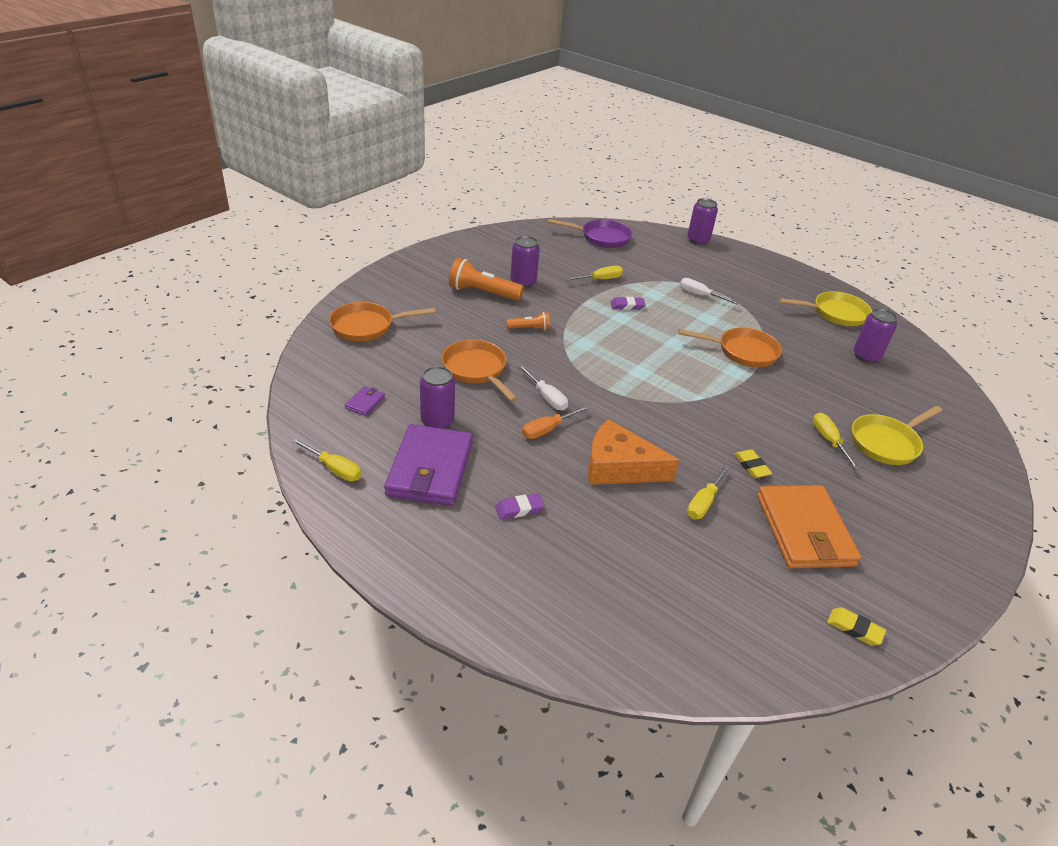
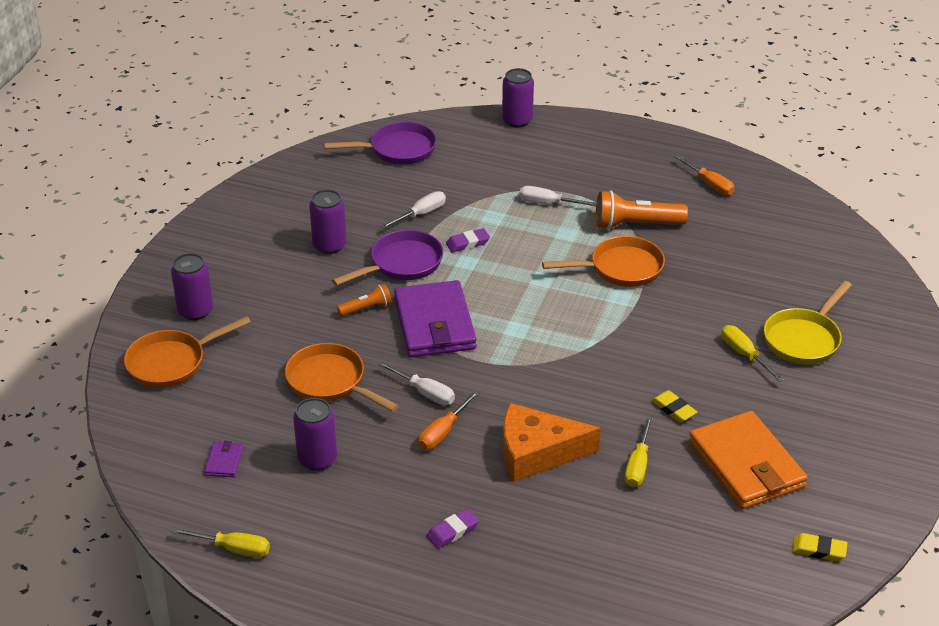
camera: 15 degrees left, 0 degrees up
(430, 469) = (337, 516): purple wallet -> purple wallet (434, 324)
(482, 292) = (287, 274): orange flashlight -> orange flashlight (635, 224)
(571, 307) = (402, 264): none -> purple pan
(600, 279) = (421, 214): yellow screwdriver -> white screwdriver
(835, 313) = (709, 184): yellow pan -> orange screwdriver
(866, 356) = (757, 234): purple can -> purple can (195, 311)

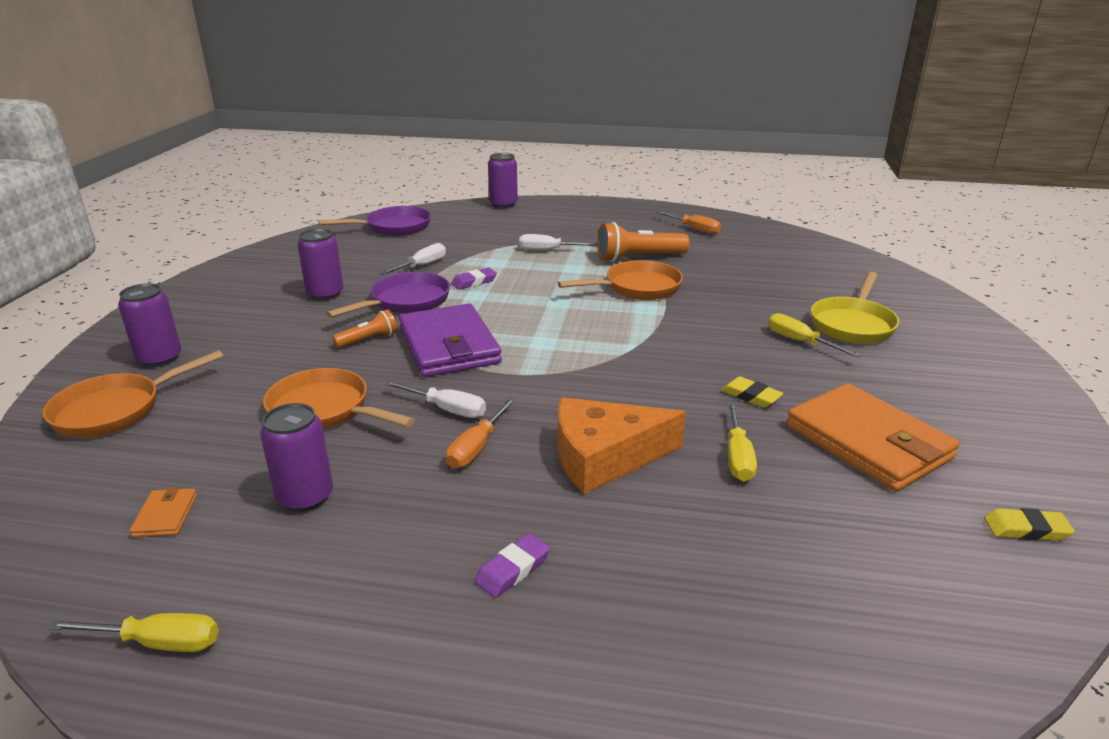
camera: 10 degrees left, 10 degrees down
(224, 461) = (165, 515): purple wallet -> orange wallet

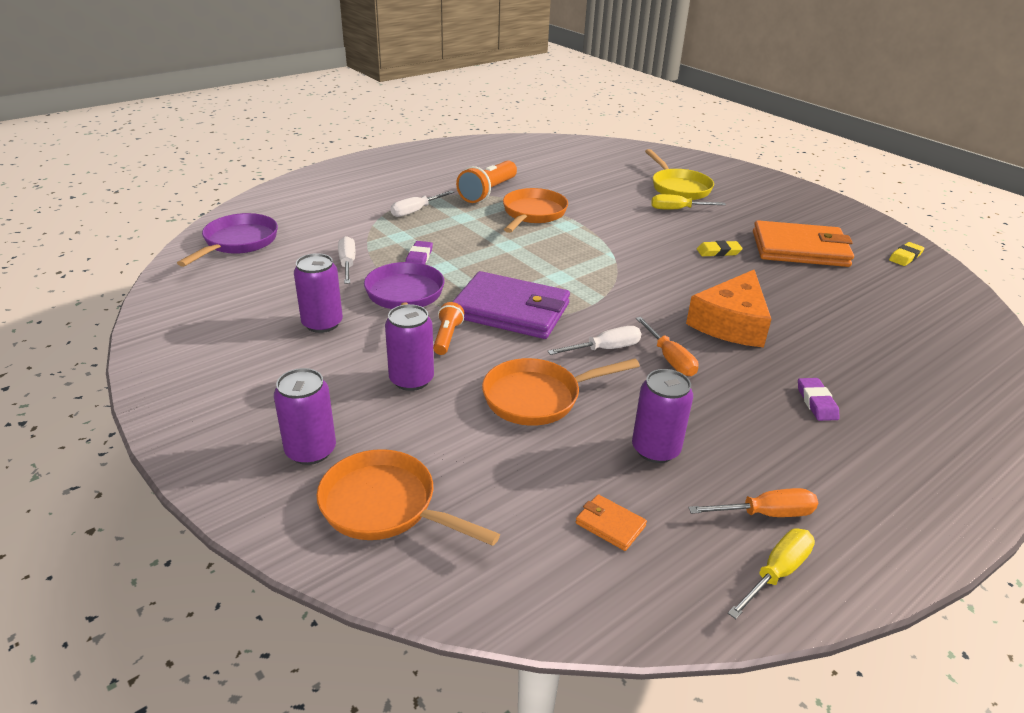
camera: 50 degrees left, 5 degrees up
(115, 410) = (385, 506): orange pan -> orange pan turned 120 degrees clockwise
(503, 204) = (291, 186): purple can -> purple can (411, 380)
(694, 229) = (477, 157): orange screwdriver -> orange screwdriver (765, 514)
(738, 457) = (776, 287): yellow screwdriver -> none

